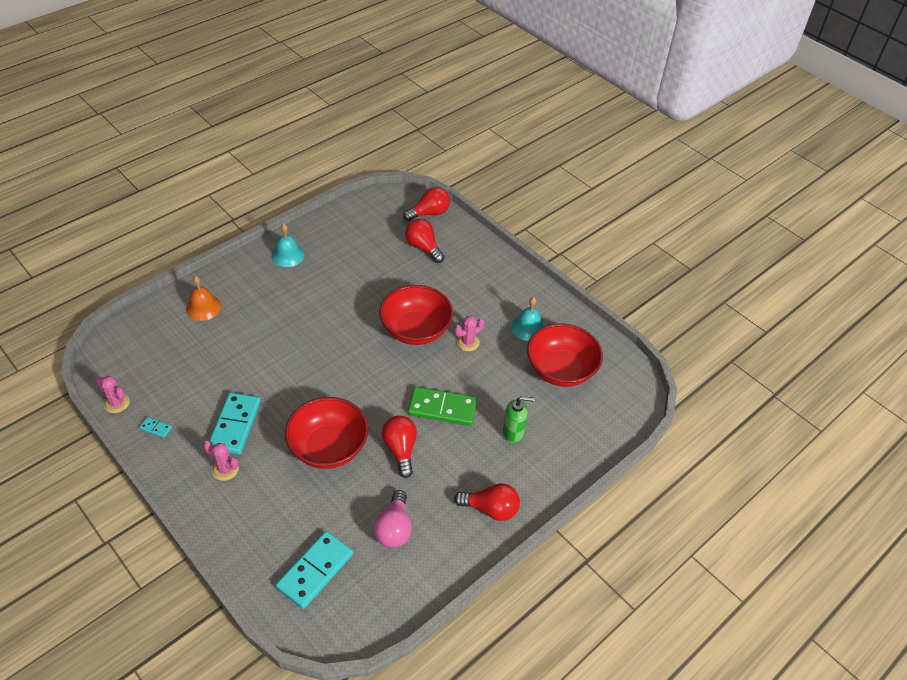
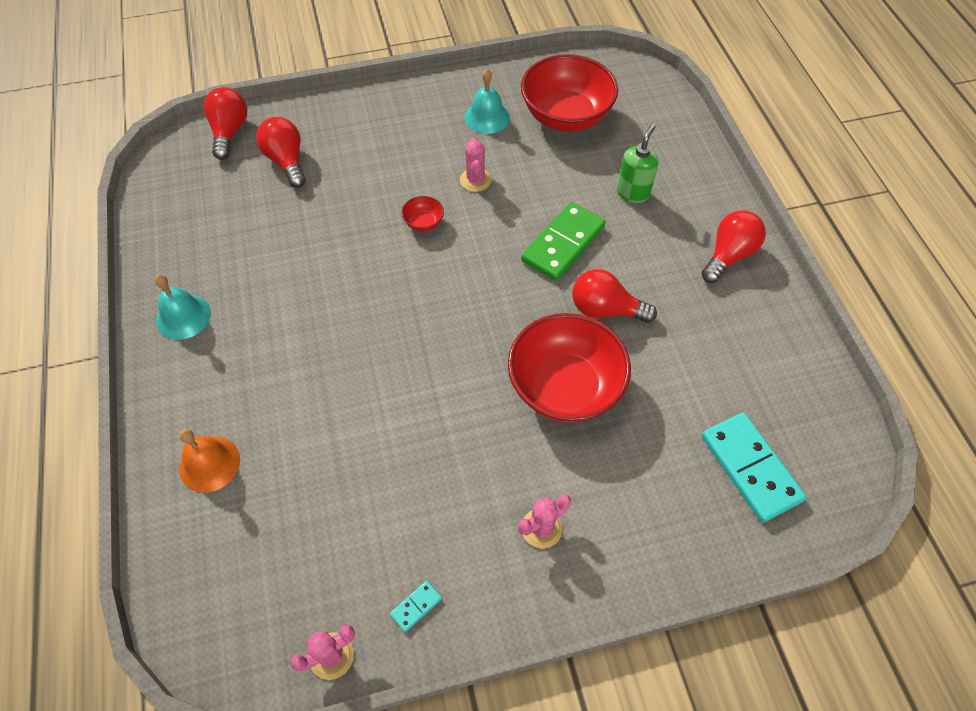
camera: 60 degrees left, 10 degrees up
(235, 425) = (468, 490): turquoise domino -> none
(394, 528) = (719, 359): pink light bulb -> none
(416, 330) = (423, 222): red bowl -> red bowl, size x0.41
(423, 247) = (286, 161): red light bulb -> red light bulb turned 75 degrees clockwise

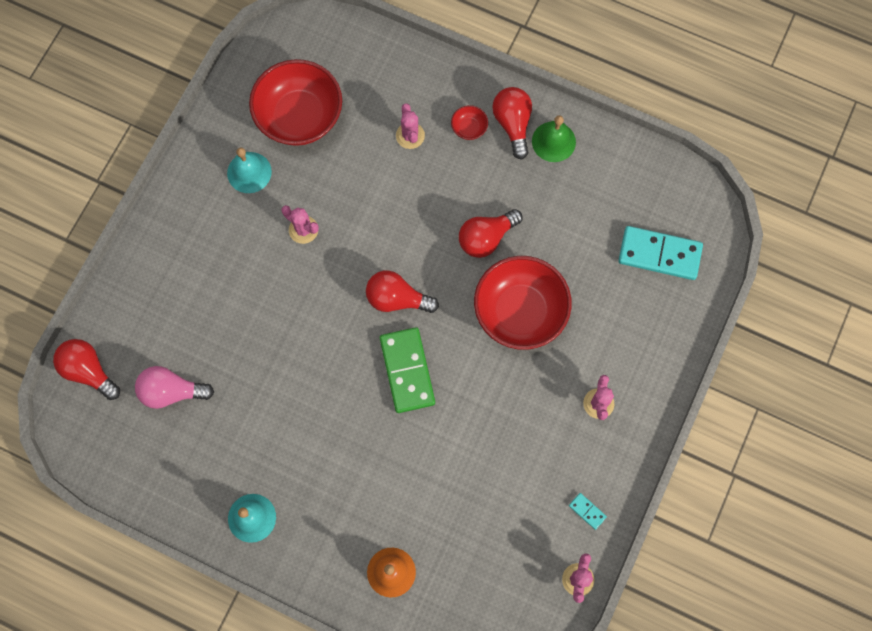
camera: 50 degrees left, 15 degrees up
(255, 190) = (171, 391): none -> pink light bulb
(286, 161) = (161, 349): red light bulb -> red light bulb (397, 299)
(416, 606) = (587, 511): turquoise domino -> turquoise domino turned 45 degrees counterclockwise
(423, 222) = (311, 295): red bowl -> red bowl (469, 128)
(563, 244) = (412, 219): green domino -> green domino (407, 371)
(633, 193) = (410, 136): green soap dispenser -> pink cactus
(751, 296) = (553, 141): none -> green bell

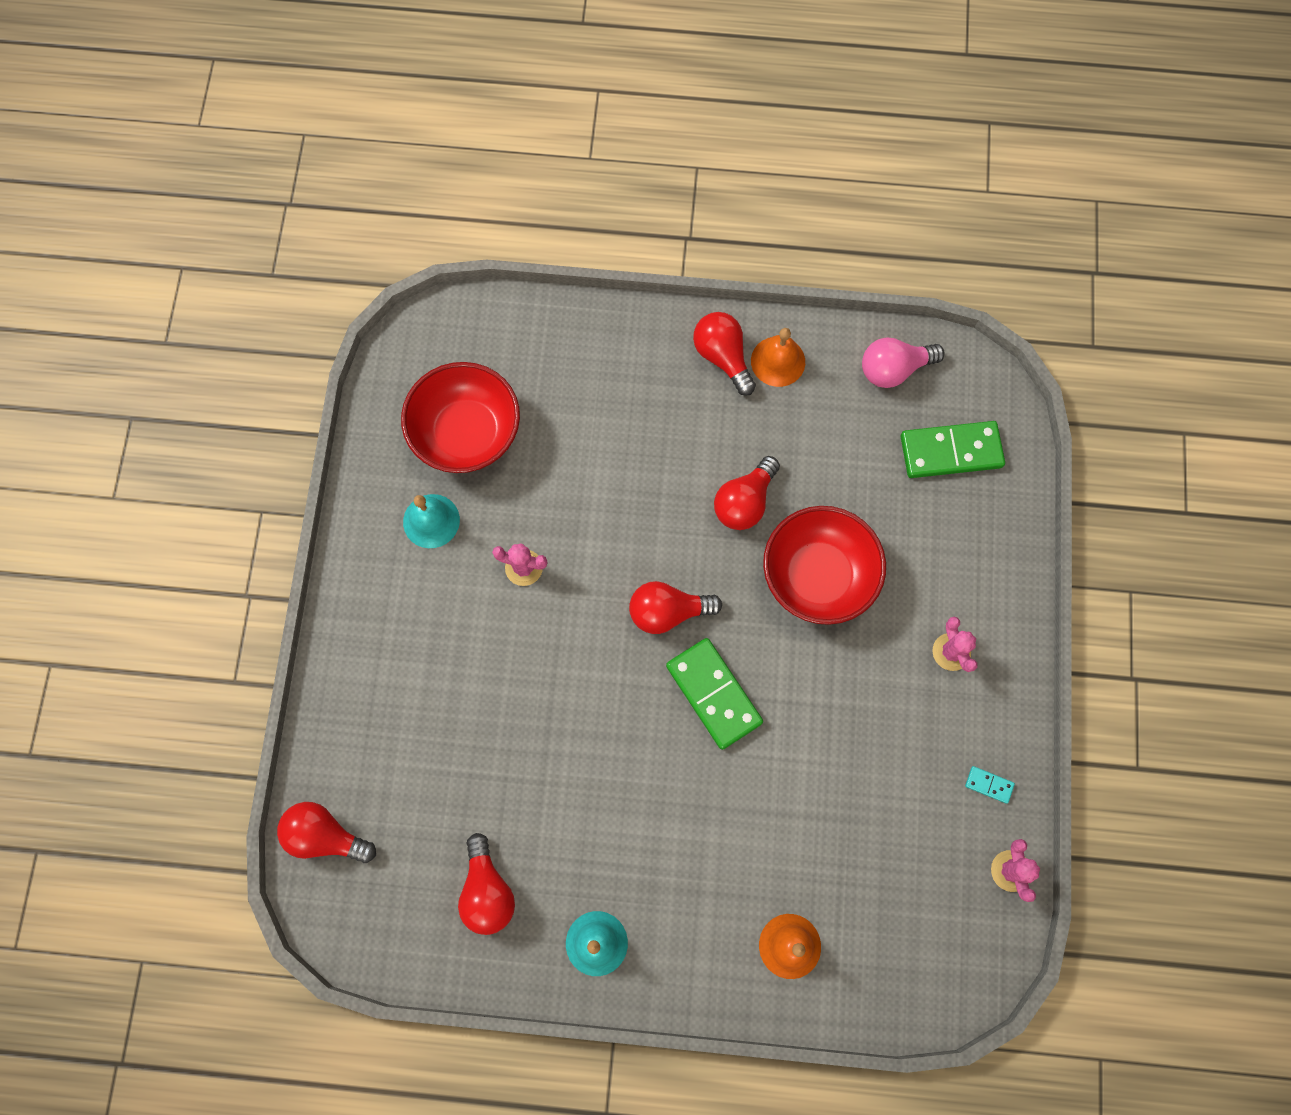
camera: 20 degrees left, 0 degrees up
(171, 391) = (438, 823): pink light bulb -> pink light bulb (893, 369)
(188, 452) = (487, 891): none -> red light bulb
(410, 136) = (607, 411): pink cactus -> none
(469, 128) = (673, 379): red bowl -> none
(553, 141) = (778, 361): green bell -> orange bell
(659, 254) = (951, 451): turquoise domino -> green domino

